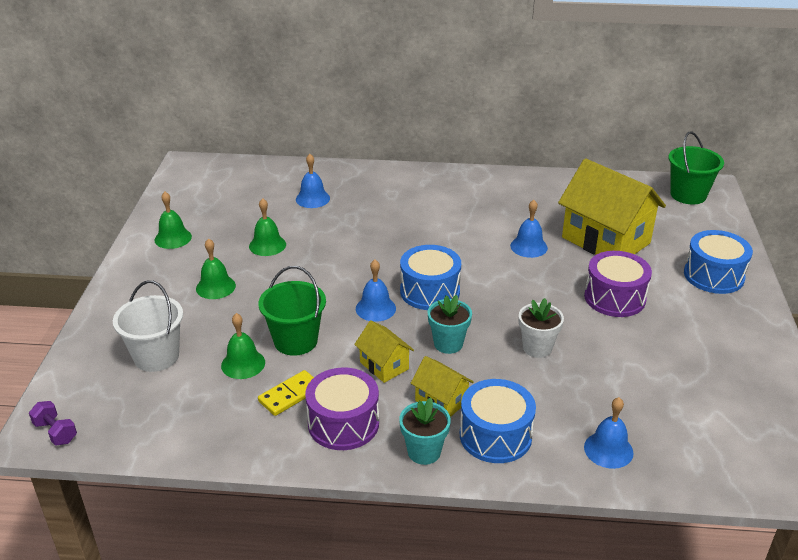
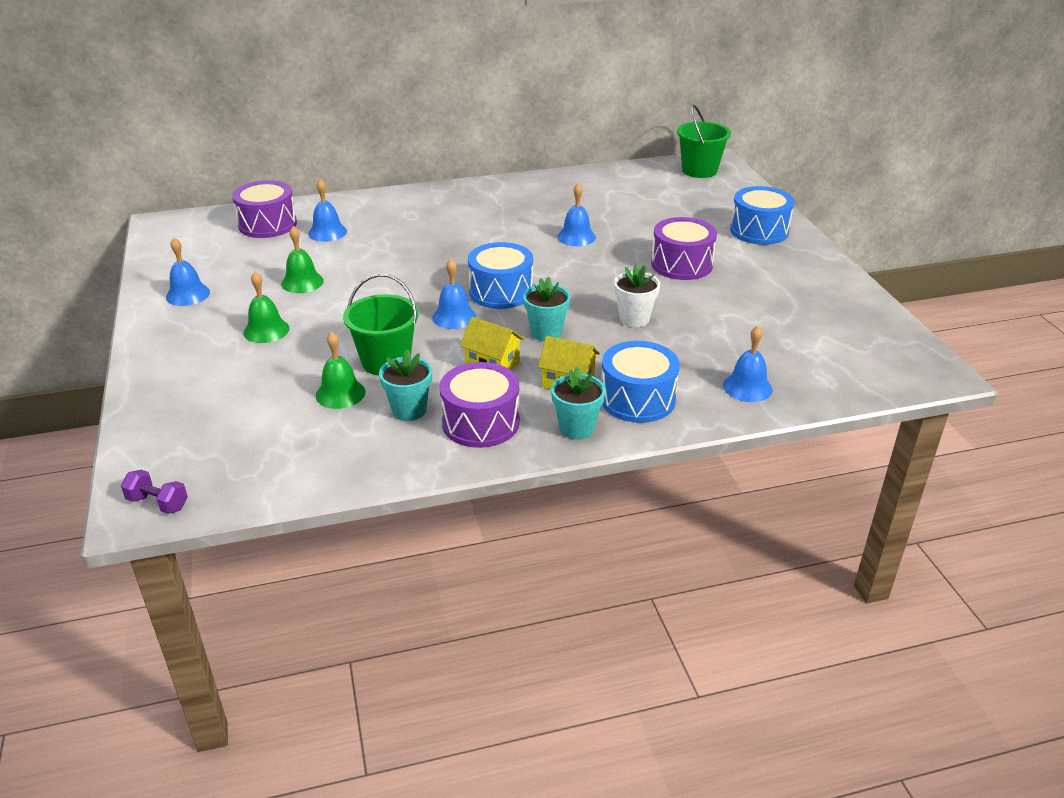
camera: 20 degrees left, 0 degrees up
(156, 356) = (236, 407): white bucket -> none
(173, 238) = (188, 294): green bell -> blue bell
(268, 181) = (267, 224): none -> purple drum
(290, 395) = (409, 410): yellow domino -> turquoise flower pot
(605, 240) = (646, 219): yellow house -> none

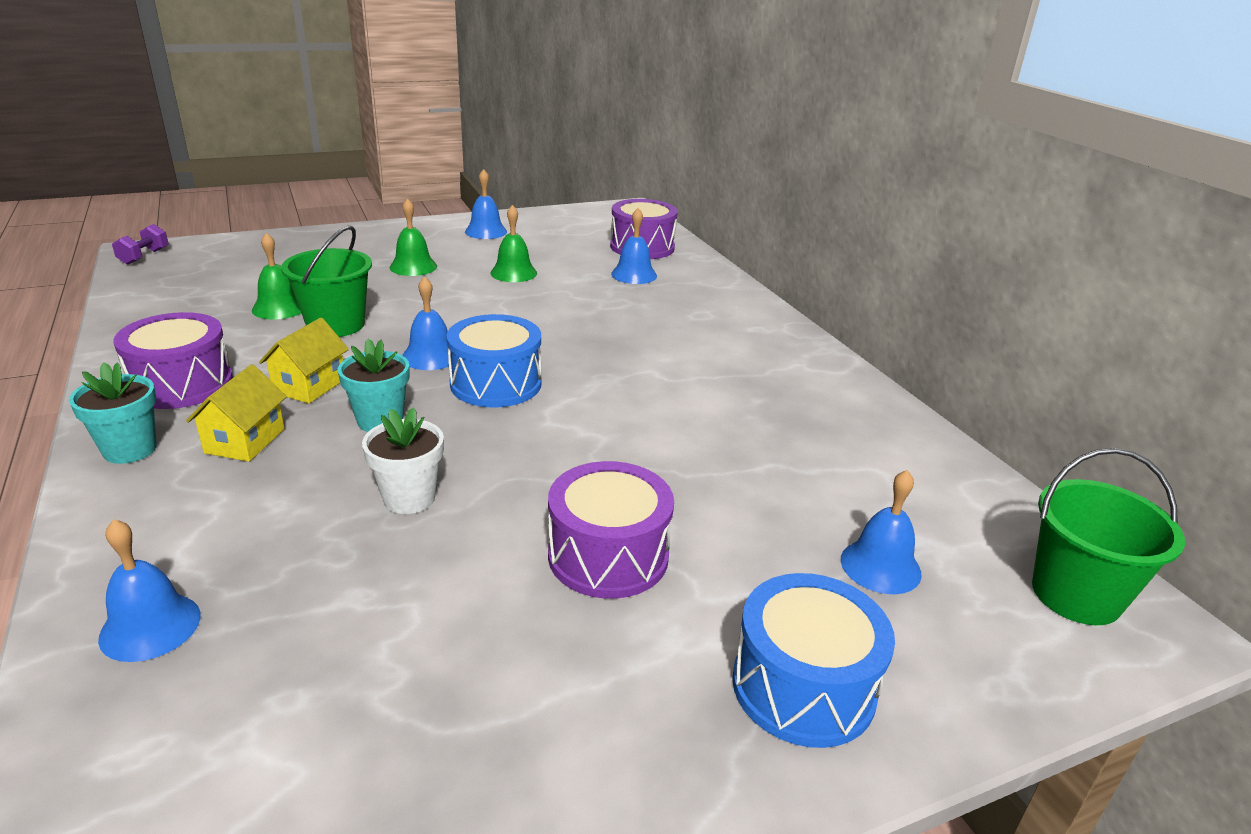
camera: 80 degrees right, 5 degrees down
(409, 410) = (230, 343): turquoise flower pot -> none
(576, 237) = (682, 439): blue bell -> blue bell (880, 566)
(637, 399) = (173, 500): blue drum -> none

